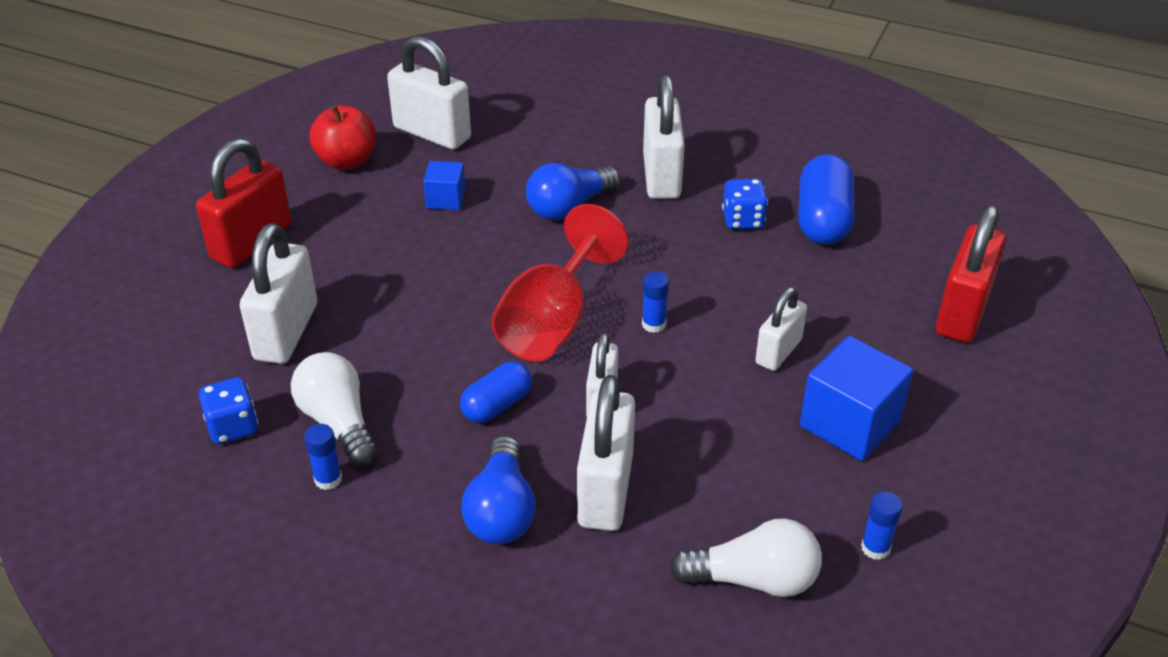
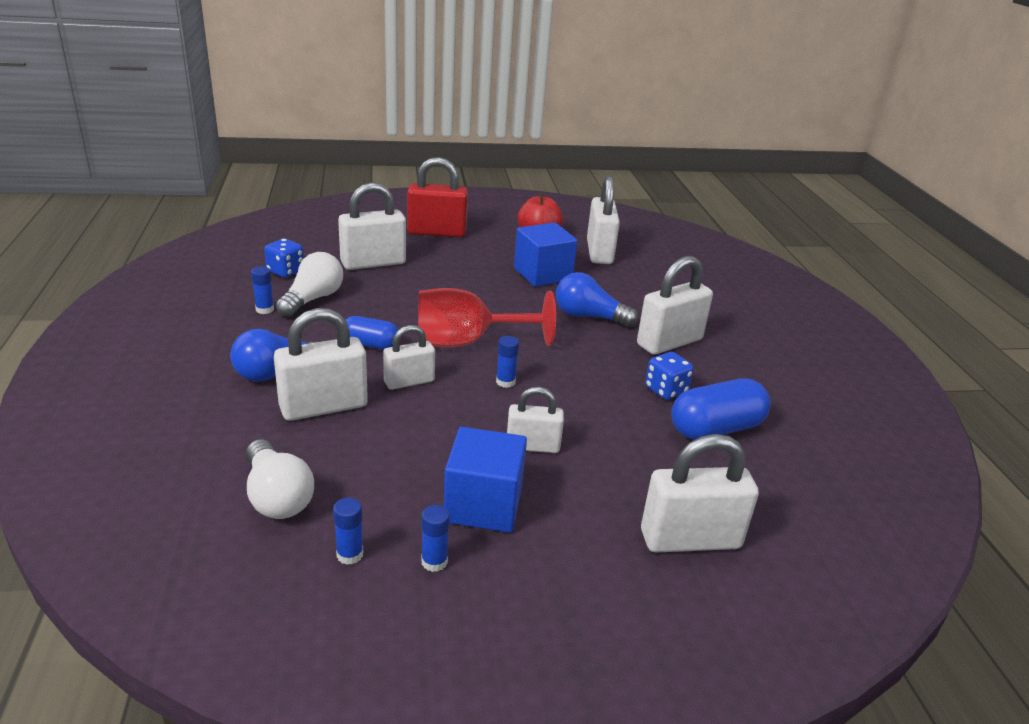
camera: 55 degrees right, 10 degrees down
(446, 199) = (543, 274): blue cube -> blue cube, size x1.78
(914, 489) = (434, 562): none -> blue glue stick
(962, 312) = (690, 539): red padlock -> white padlock

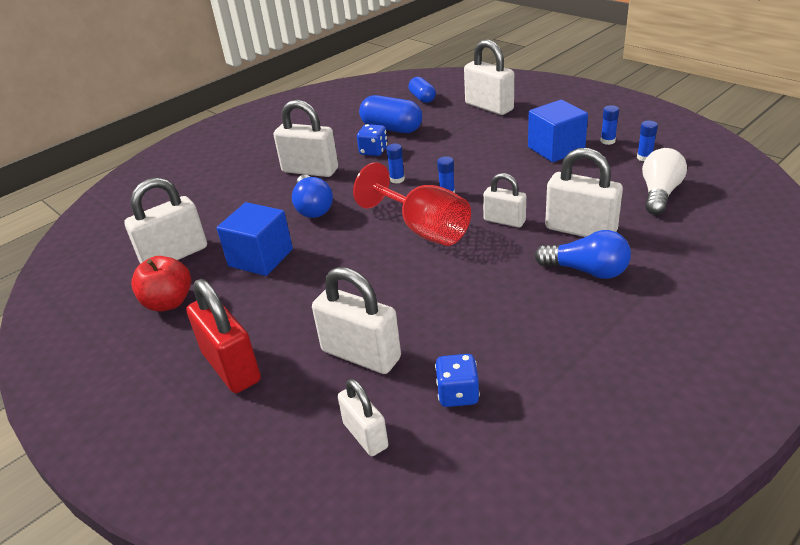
camera: 120 degrees left, 5 degrees up
(265, 309) = (534, 345): blue glue stick -> blue glue stick (397, 179)
(313, 299) = (477, 335): white light bulb -> none
(370, 344) = (491, 261): blue capsule -> blue capsule (422, 98)
(532, 446) = (492, 159): white padlock -> white padlock (365, 435)

